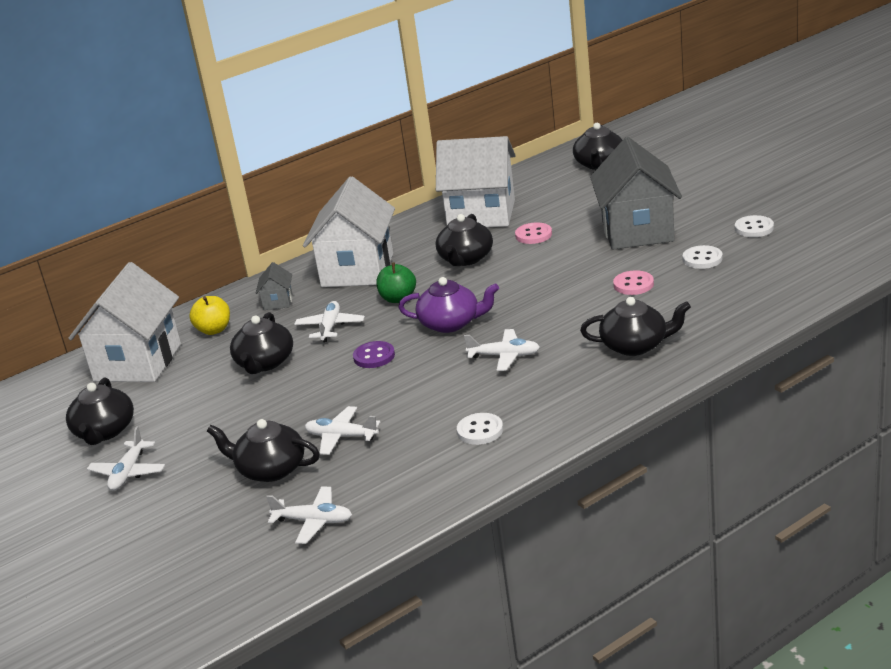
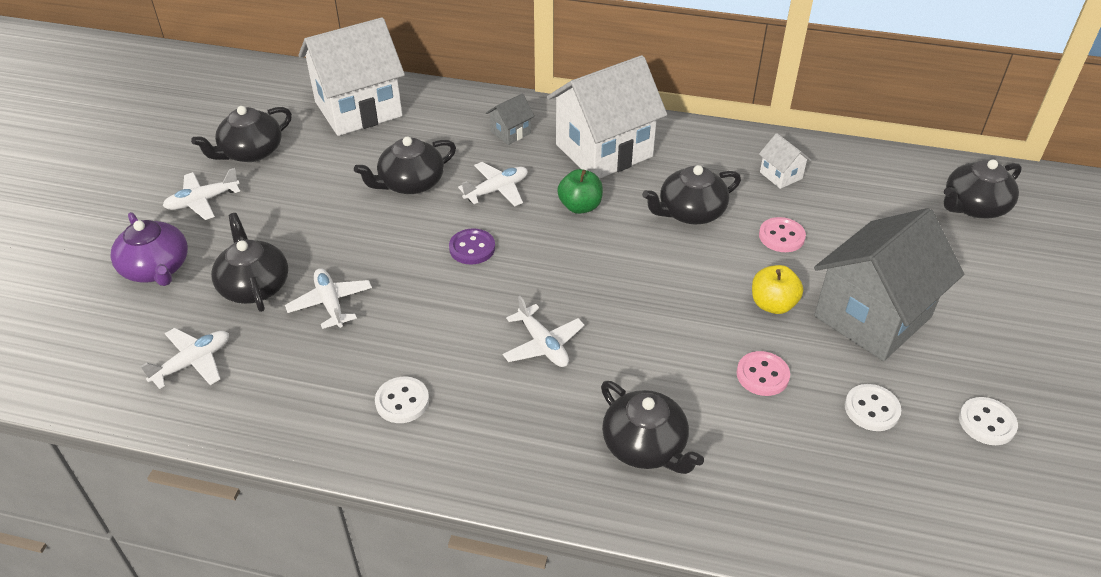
camera: 45 degrees right, 15 degrees up
(214, 330) = (437, 122): yellow apple -> yellow apple (773, 304)
(313, 521) = (193, 363): white plane -> white plane turned 105 degrees counterclockwise
(451, 323) = (568, 269): purple teapot -> purple teapot (156, 268)
(481, 214) = (781, 175): white house -> white house, size x0.42

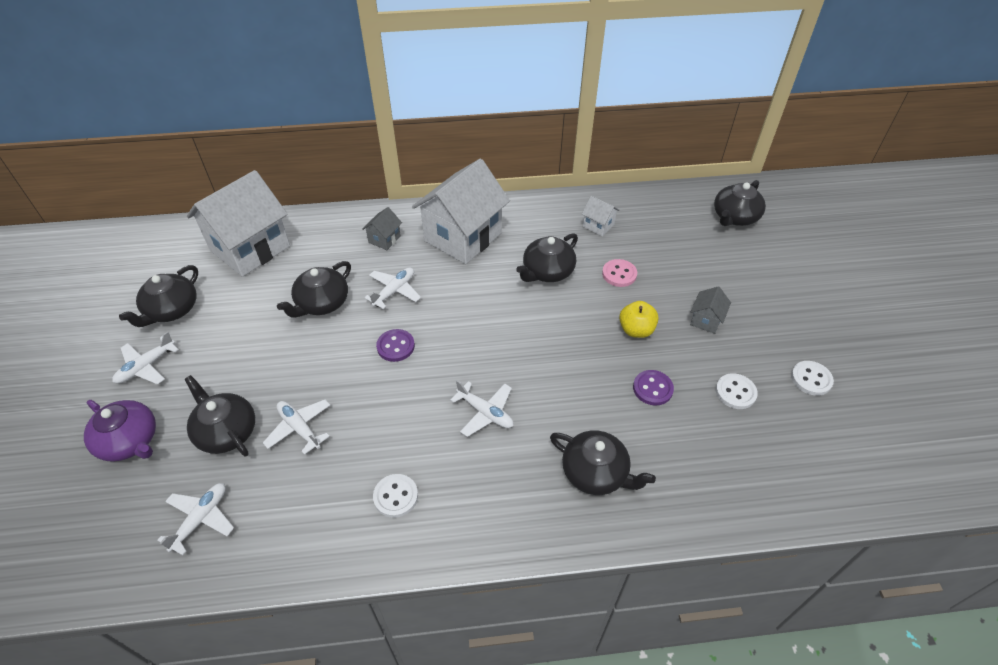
camera: 20 degrees left, 5 degrees up
(580, 206) = (464, 288): green apple -> none
(762, 375) = (652, 388): pink button -> purple button
(872, 317) = (706, 320): grey house -> grey house, size x0.42

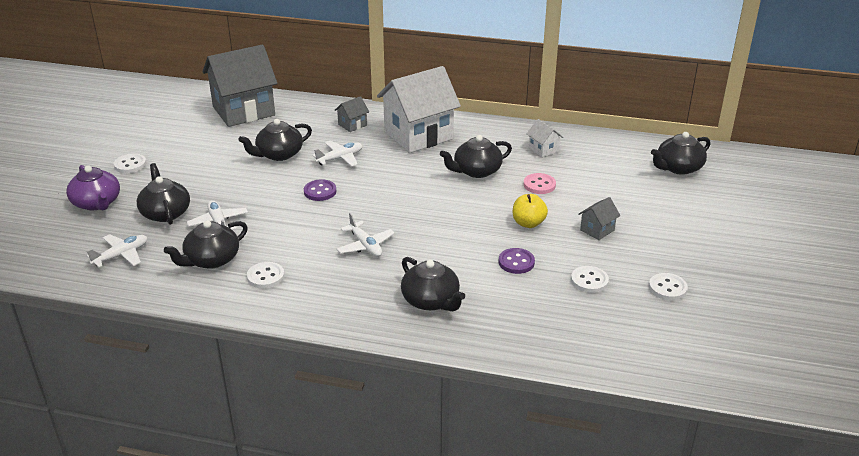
camera: 20 degrees right, 15 degrees down
(146, 366) = (130, 165): white plane -> white button
(171, 310) = (165, 136): black teapot -> black teapot (211, 260)
(250, 248) = (244, 111): white house -> grey house

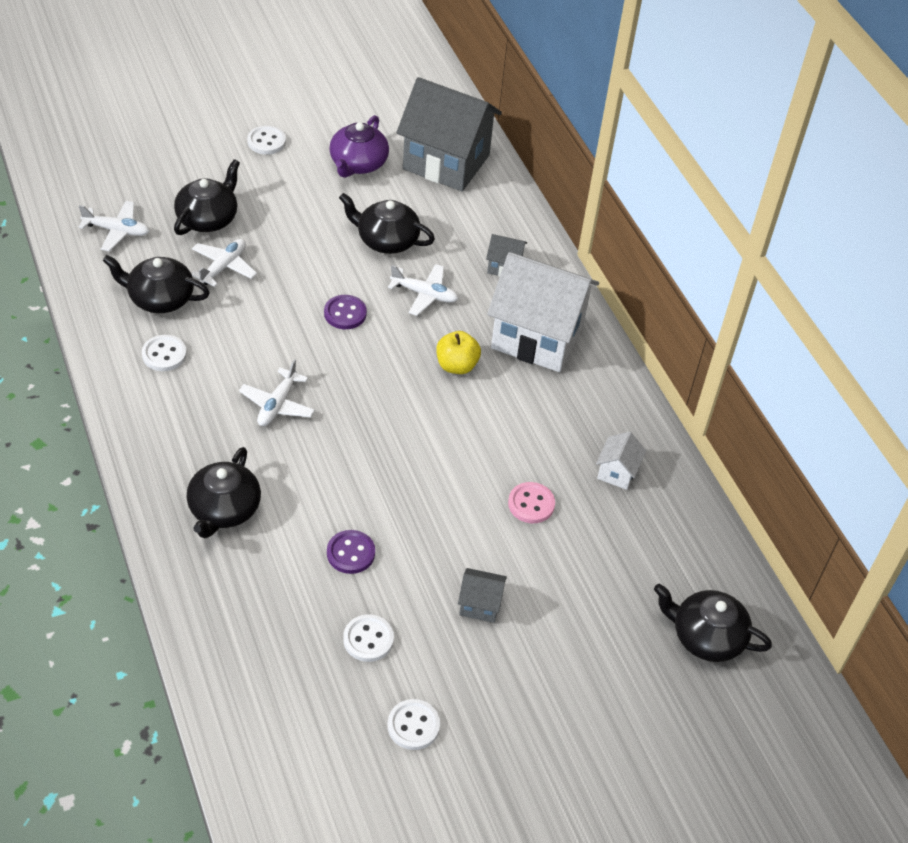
camera: 50 degrees right, 15 degrees up
(97, 203) = (183, 161): purple teapot -> purple teapot (358, 164)
(476, 171) = (508, 429): black teapot -> none
(528, 223) = (438, 530): yellow apple -> yellow apple (456, 365)

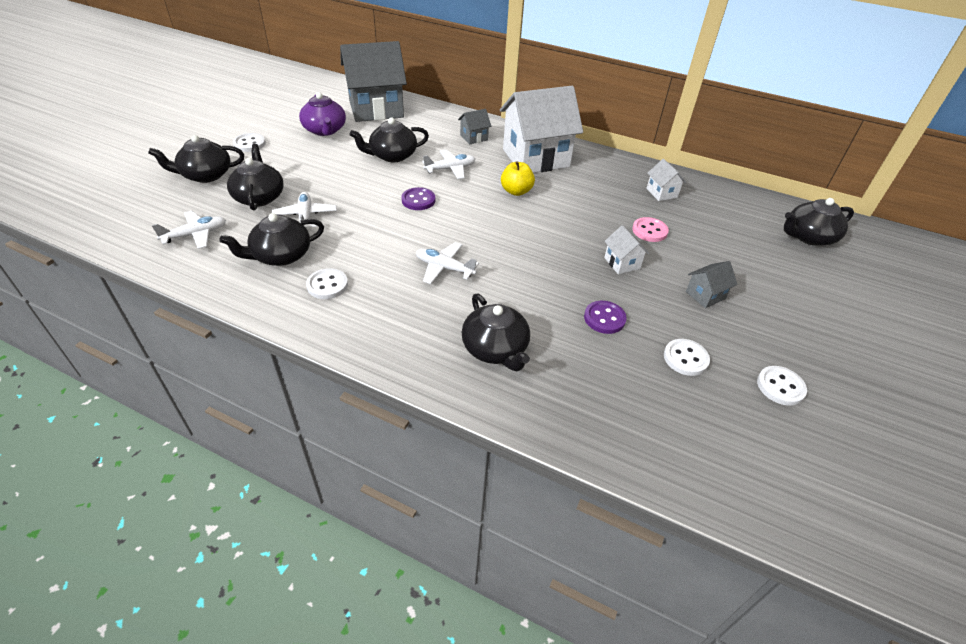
camera: 40 degrees left, 5 degrees down
(189, 162) = (205, 175): none -> black teapot
(277, 404) = (444, 268): white plane -> white plane turned 135 degrees clockwise
(447, 516) = (622, 263): none -> white house

